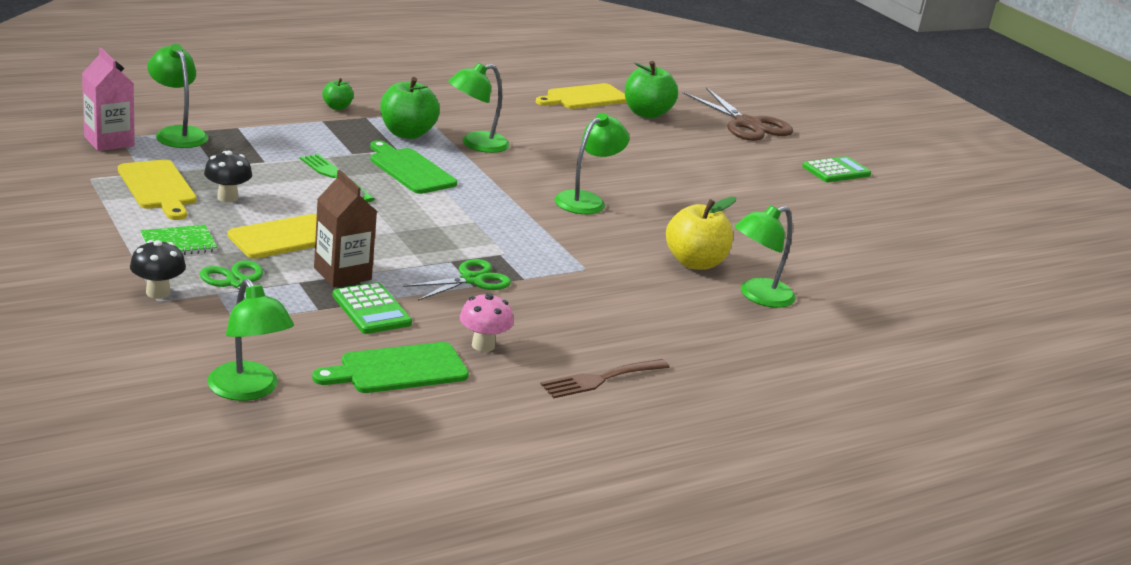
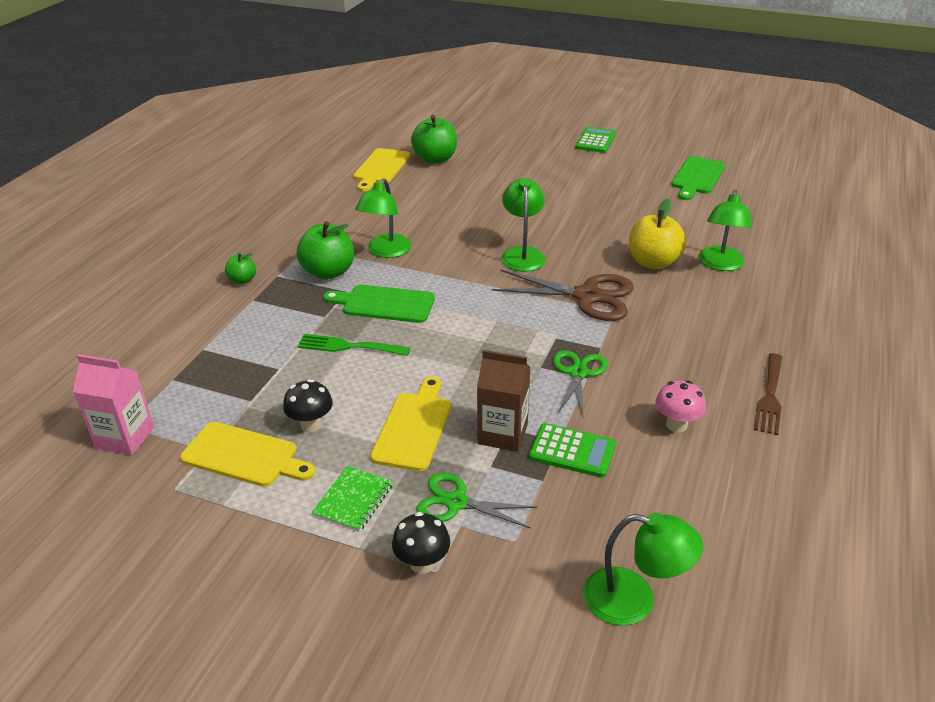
camera: 35 degrees left, 10 degrees up
(178, 133) = (167, 388): green lamp -> none
(398, 369) = (673, 490): green cutting board -> green cutting board (697, 177)
(747, 124) = (498, 133): brown scissors -> brown scissors (587, 296)

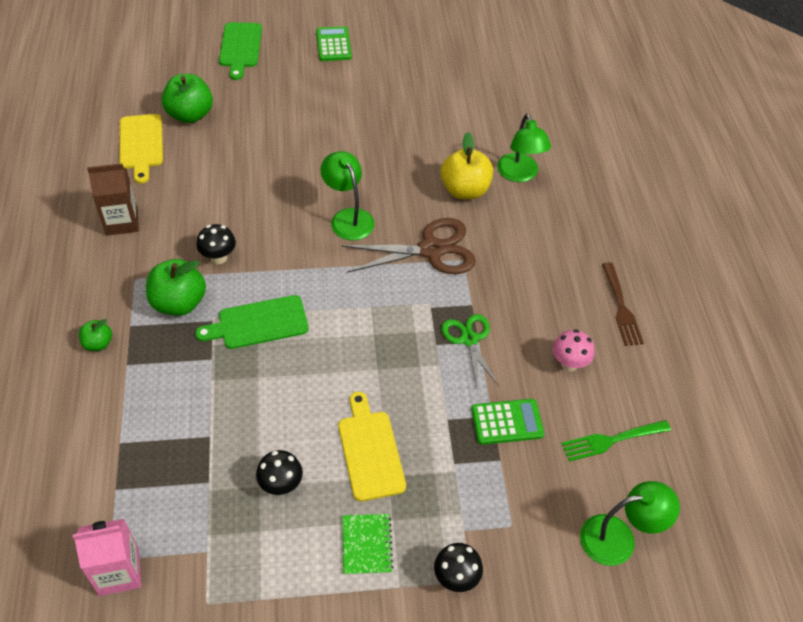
camera: 30 degrees left, 15 degrees up
(244, 456) = (244, 543): yellow cutting board -> none
(348, 346) = (257, 386): green fork -> green fork (611, 440)
(386, 252) = (218, 257): green lamp -> black mushroom
(456, 502) = (448, 510): green scissors -> none
(502, 434) = (445, 427): brown carton -> brown carton (122, 222)
(697, 177) = (449, 69): green cutting board -> green cutting board (240, 47)

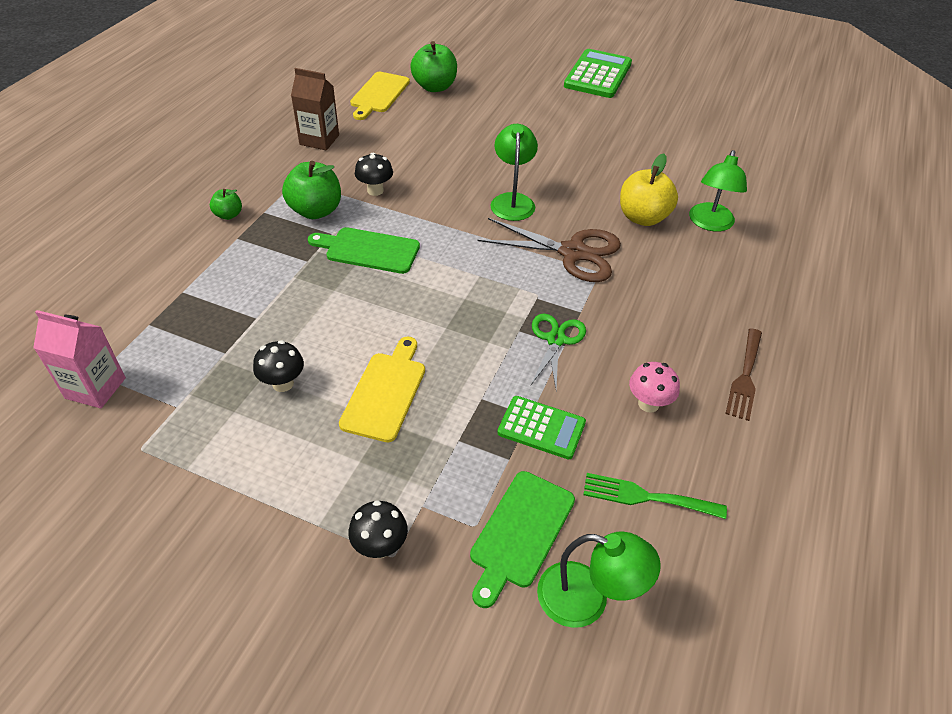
camera: 30 degrees right, 5 degrees down
(240, 47) = (513, 55): green cutting board -> green cutting board (520, 532)
(333, 44) = (597, 75): green calculator -> green calculator, size x1.60
(366, 545) = (317, 471): green notebook -> none

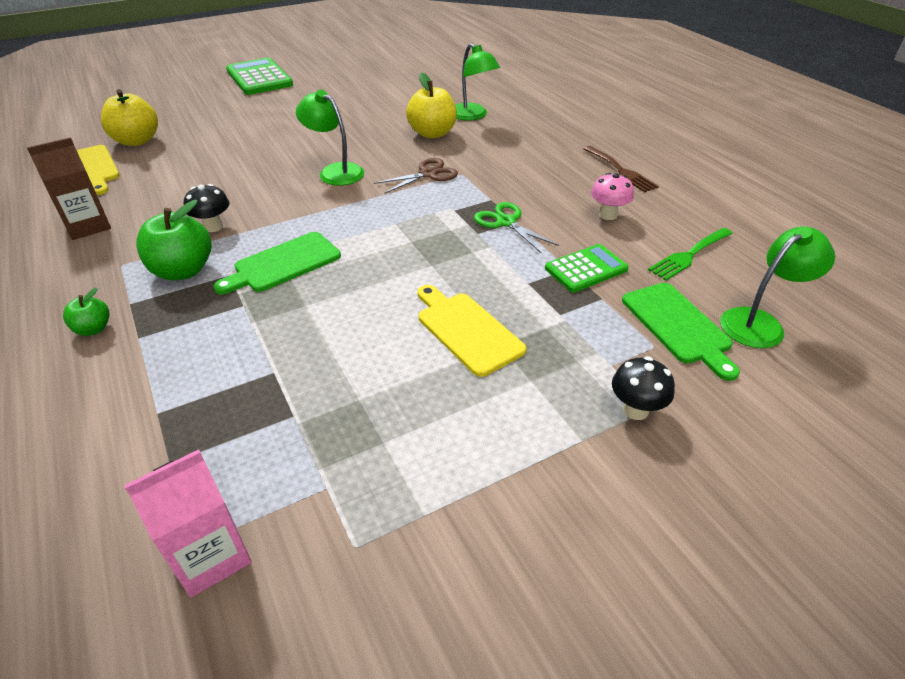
camera: 50 degrees left, 5 degrees down
(283, 383) = (384, 390): black mushroom -> none
(434, 87) = (137, 141): green apple -> yellow apple
(573, 253) = (428, 174): brown scissors -> brown scissors, size x0.63

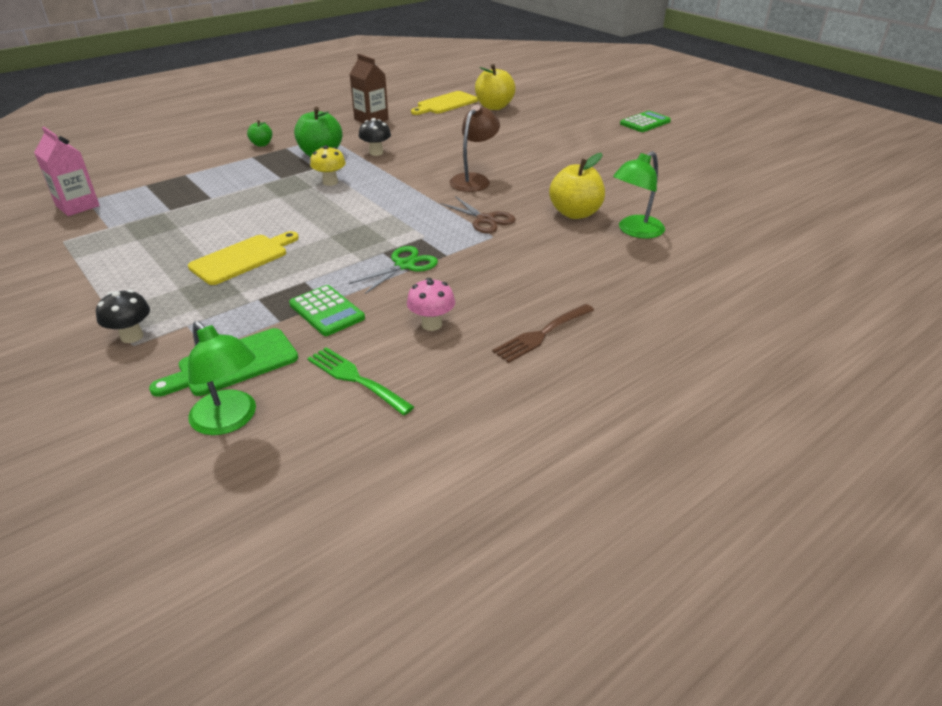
camera: 80 degrees right, 5 degrees down
(259, 78) = (645, 122): green calculator -> green calculator, size x0.62
(283, 264) = (330, 182): green cutting board -> yellow mushroom
(335, 171) = (474, 180): green lamp -> brown lamp

